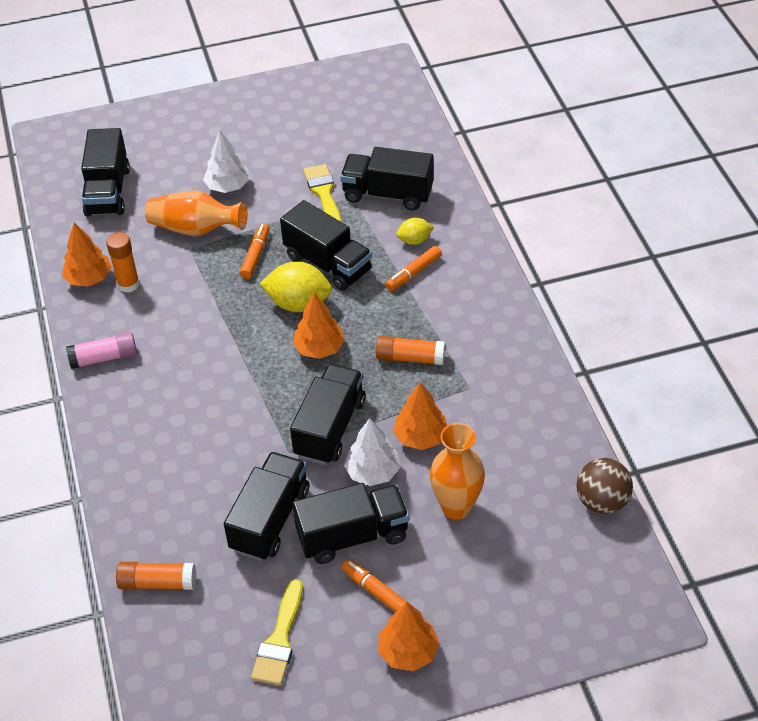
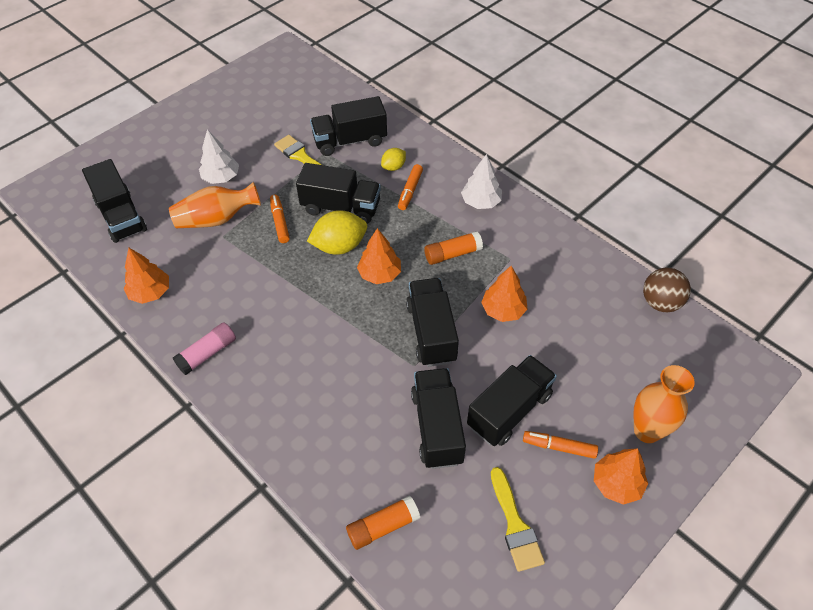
camera: 30 degrees left, 5 degrees up
(128, 284) = (188, 284): orange glue stick -> none
(373, 472) = (488, 353): white tree -> white tree (481, 202)
(456, 507) = (567, 352): orange vase -> orange vase (647, 431)

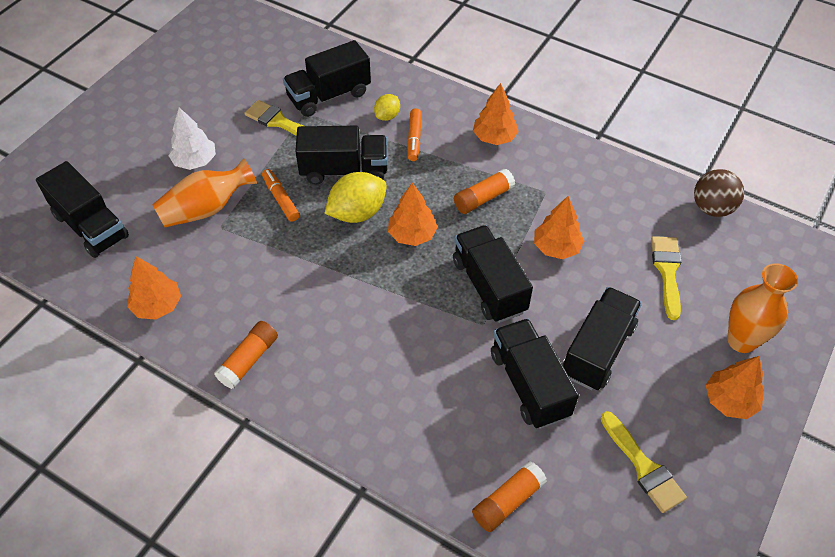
camera: 15 degrees left, 0 degrees up
(207, 353) = (248, 360): pink glue stick -> orange glue stick
(481, 202) = (494, 137): white tree -> orange tree
(559, 447) = (660, 377): orange marker -> none
(598, 352) = (667, 271): none -> yellow brush

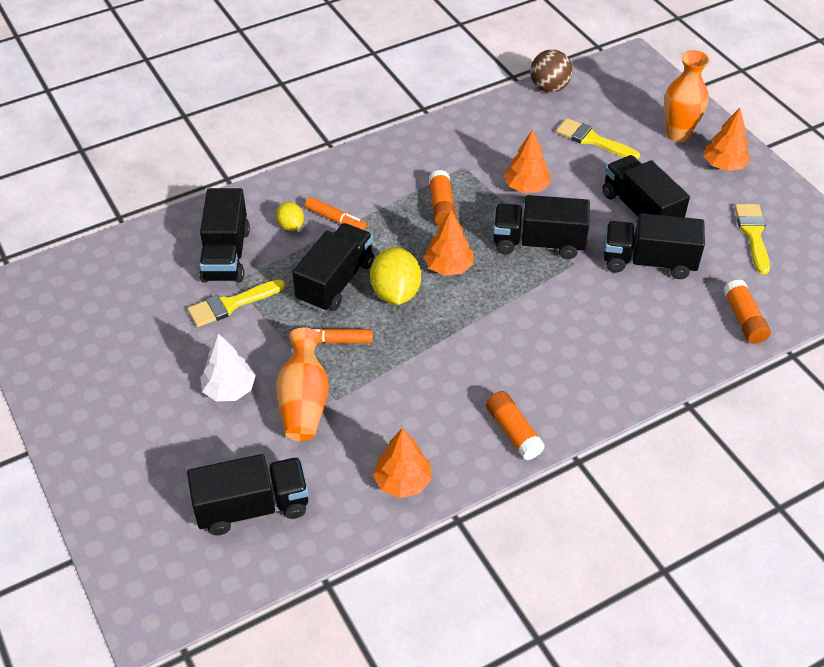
camera: 60 degrees left, 5 degrees down
(494, 137) = (377, 169): orange tree -> none
(643, 466) = (753, 234): yellow brush -> yellow brush turned 90 degrees counterclockwise

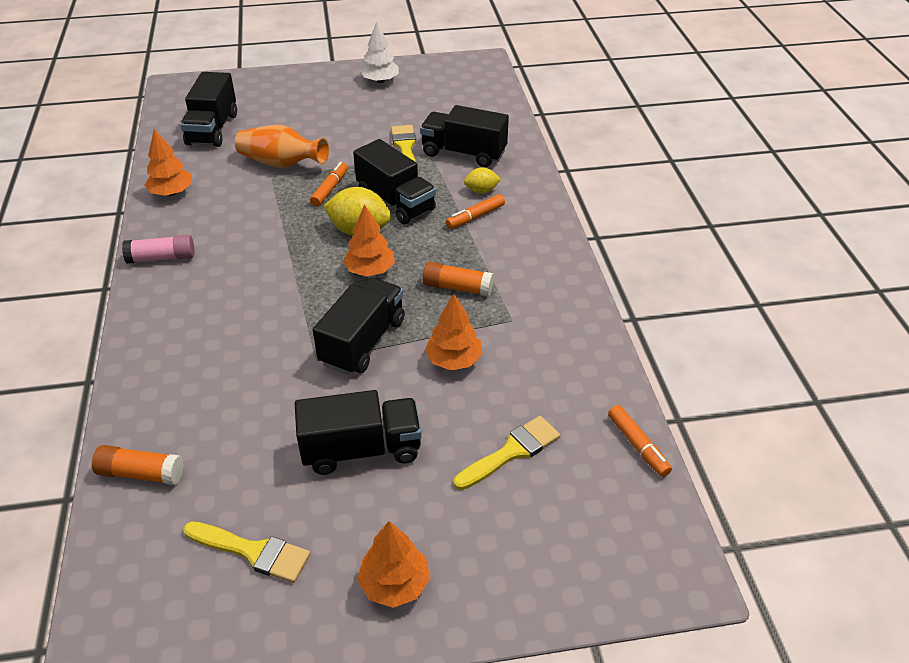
camera: 110 degrees right, 5 degrees down
(229, 389) = (320, 135): white tree -> white tree (380, 81)
(513, 432) = (161, 258): orange glue stick -> pink glue stick
(549, 88) = (637, 445): brown ball -> orange marker
(648, 262) = (278, 423): black truck -> none
(678, 134) = (484, 556): orange vase -> none

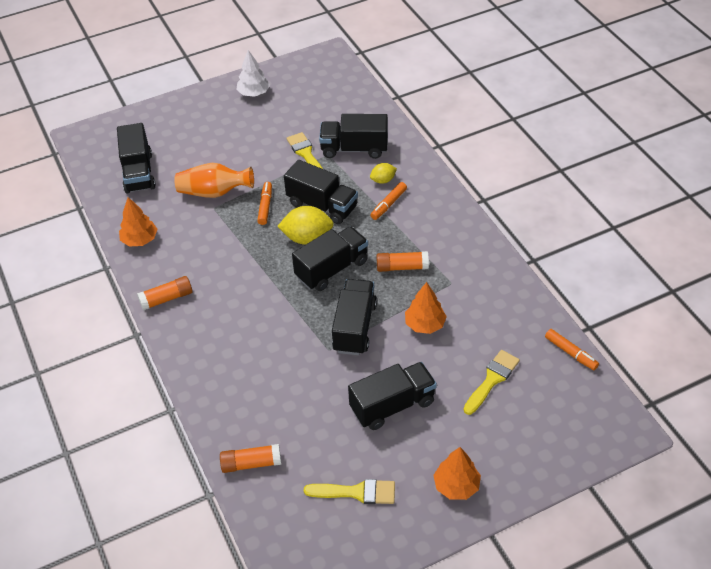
camera: 15 degrees left, 5 degrees up
(161, 258) = (166, 298): pink glue stick -> orange glue stick
(370, 270) = (331, 269): orange tree -> black truck

